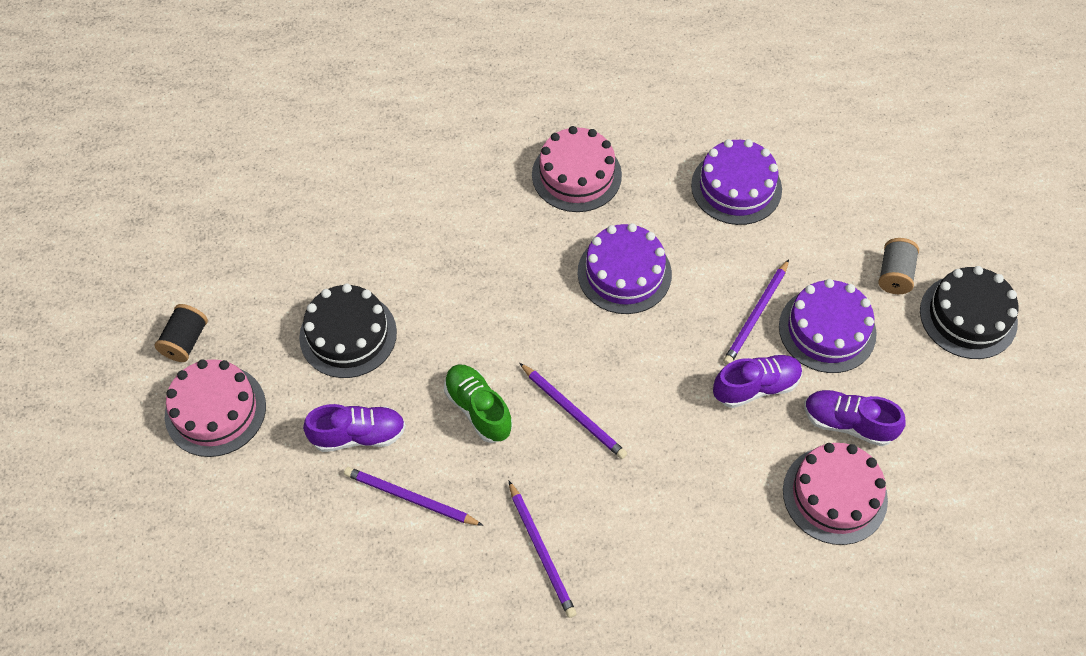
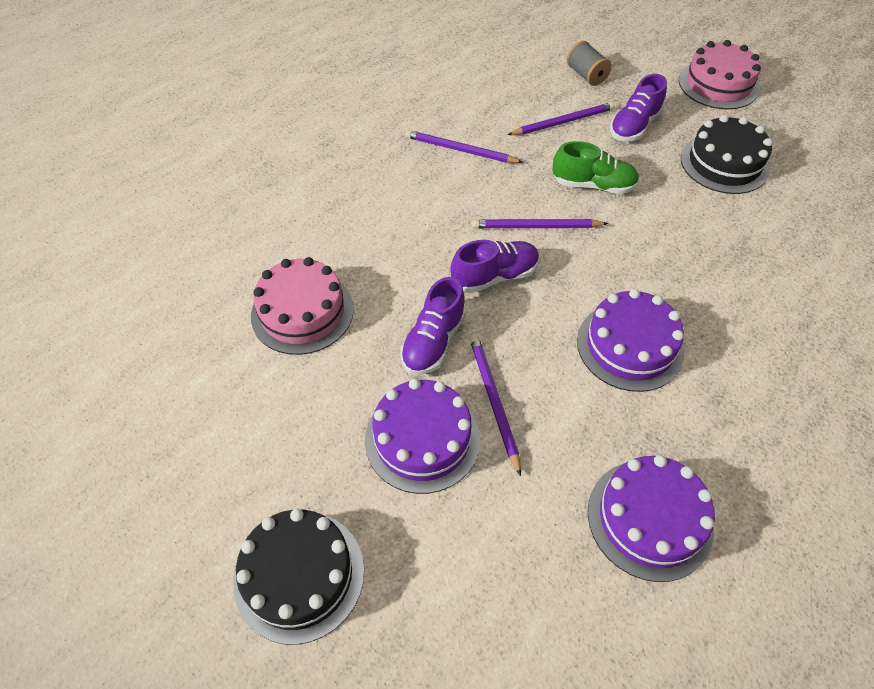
camera: 135 degrees right, 5 degrees down
(185, 341) = (790, 97): black spool -> none
(576, 175) = (779, 397): pink cake -> none
(848, 423) = (335, 371): purple shoe -> purple shoe (495, 276)
(894, 275) = (410, 558): grey spool -> grey spool (586, 75)

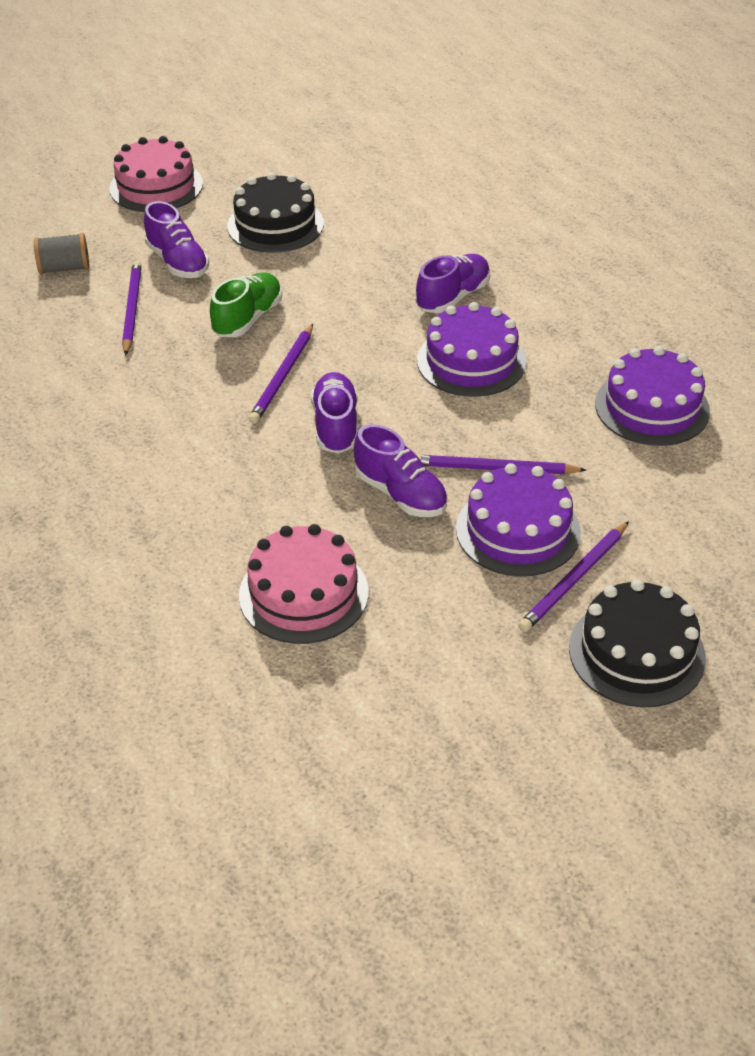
camera: 70 degrees left, 10 degrees down
(460, 150) = (120, 401): purple pencil -> purple pencil (574, 579)
(713, 308) = (453, 297): none -> purple shoe

